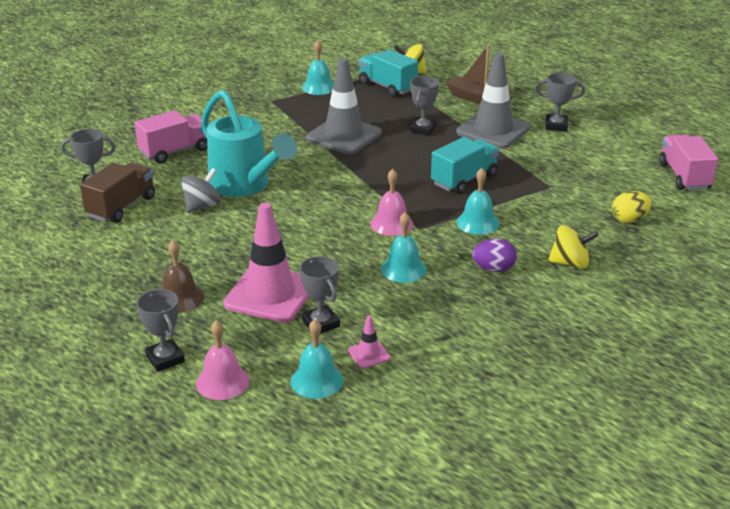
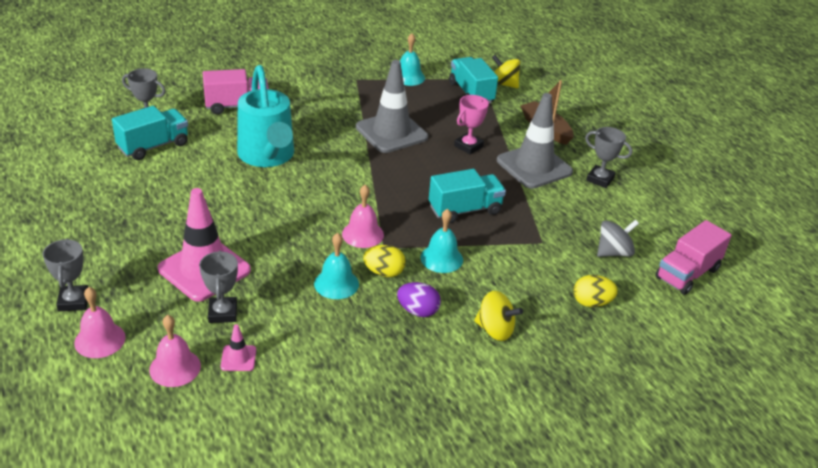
camera: 20 degrees right, 5 degrees up
(121, 207) = (153, 146): brown truck -> turquoise truck
(180, 298) = (130, 248): brown bell -> none
(202, 206) = (217, 165): grey spinning top -> grey spinning top (613, 252)
(317, 380) = (175, 367): turquoise bell -> pink bell
(423, 129) = (468, 146): grey trophy -> pink trophy
(437, 248) = (384, 272): none -> yellow egg
(684, 177) = (687, 274): pink truck -> pink truck turned 150 degrees counterclockwise

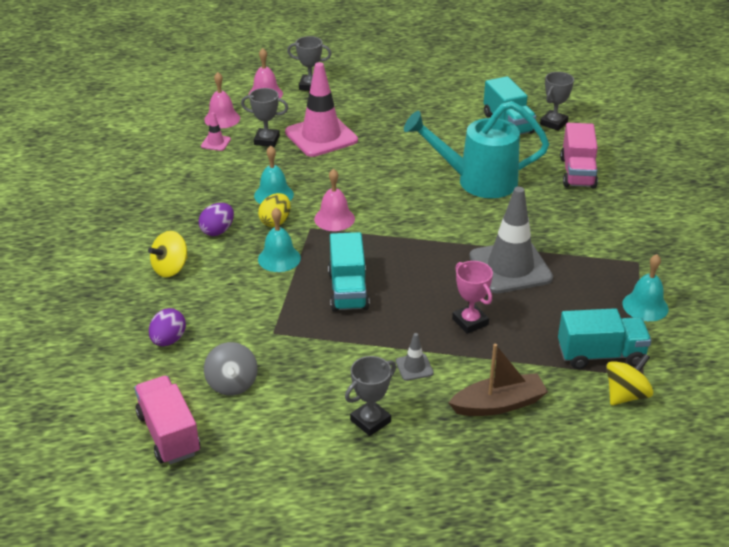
camera: 110 degrees right, 0 degrees up
(534, 166) = (414, 367): grey traffic cone -> grey traffic cone, size x0.42
(591, 303) = (168, 340): yellow egg -> purple egg

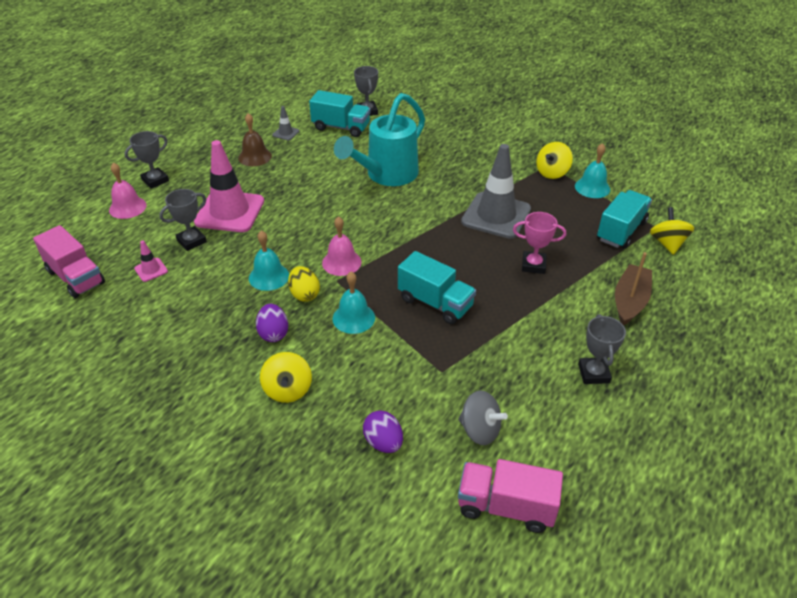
camera: 50 degrees left, 5 degrees up
(222, 119) = (123, 248): pink bell -> none
(403, 108) = (255, 156): none -> brown bell
(414, 367) = (555, 318): grey traffic cone -> grey traffic cone (286, 133)
(577, 173) = (432, 134): pink truck -> pink truck (76, 277)
(629, 270) = (552, 172): none -> yellow spinning top

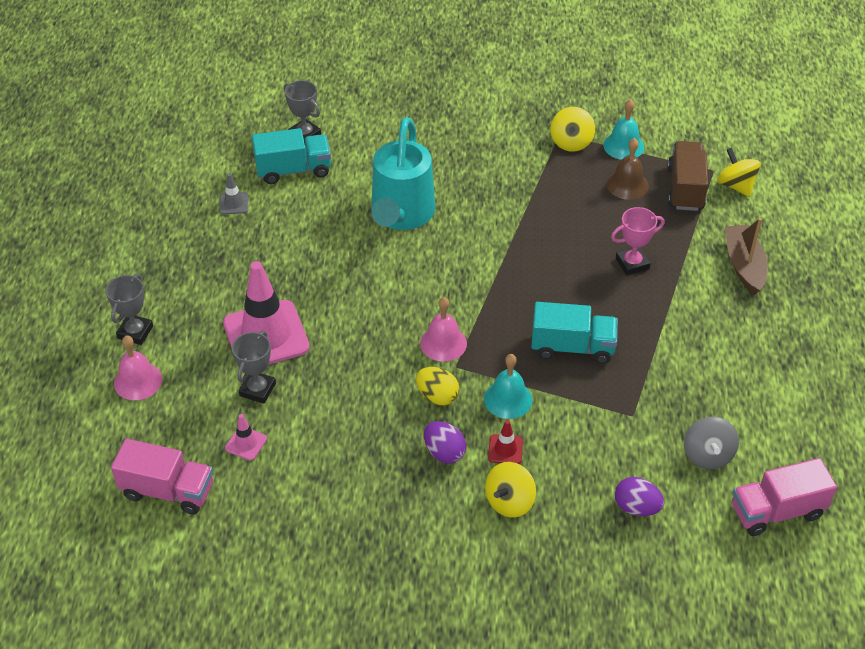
camera: 30 degrees left, 5 degrees up
(255, 156) = (226, 251): brown bell -> brown bell (627, 185)
(269, 276) = (382, 393): turquoise bell -> none
(288, 390) = (509, 502): yellow spinning top -> yellow spinning top turned 75 degrees clockwise
(319, 351) = (505, 449): none -> red traffic cone
(480, 430) = (707, 455): grey spinning top -> grey spinning top turned 90 degrees clockwise
(496, 215) = (554, 220): grey traffic cone -> none
(593, 373) = (762, 355): grey trophy -> none
(621, 231) = (685, 188): turquoise truck -> brown truck

